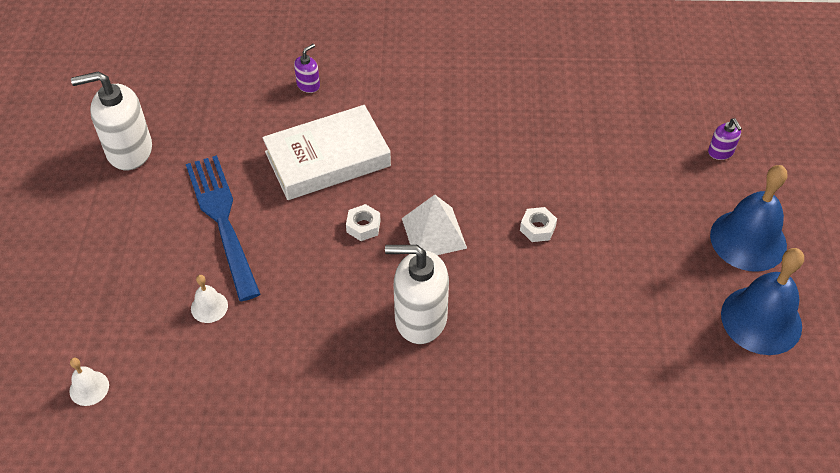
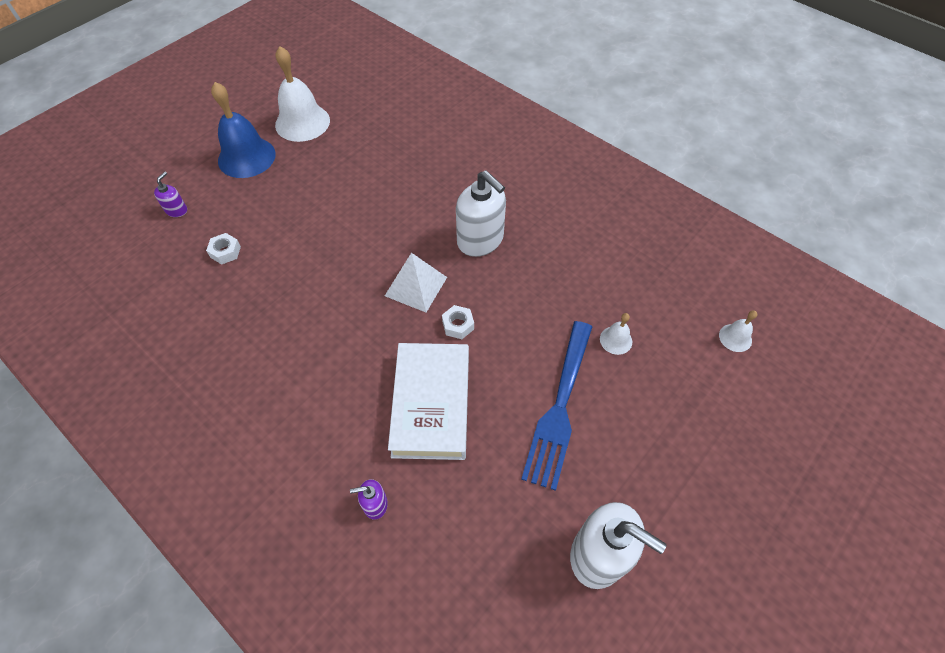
camera: 140 degrees left, 5 degrees up
(327, 159) = (431, 404): white book -> white book turned 75 degrees clockwise
(537, 228) = (348, 243): white nut -> white nut (225, 252)
(761, 320) = (302, 122): blue bell -> white bell

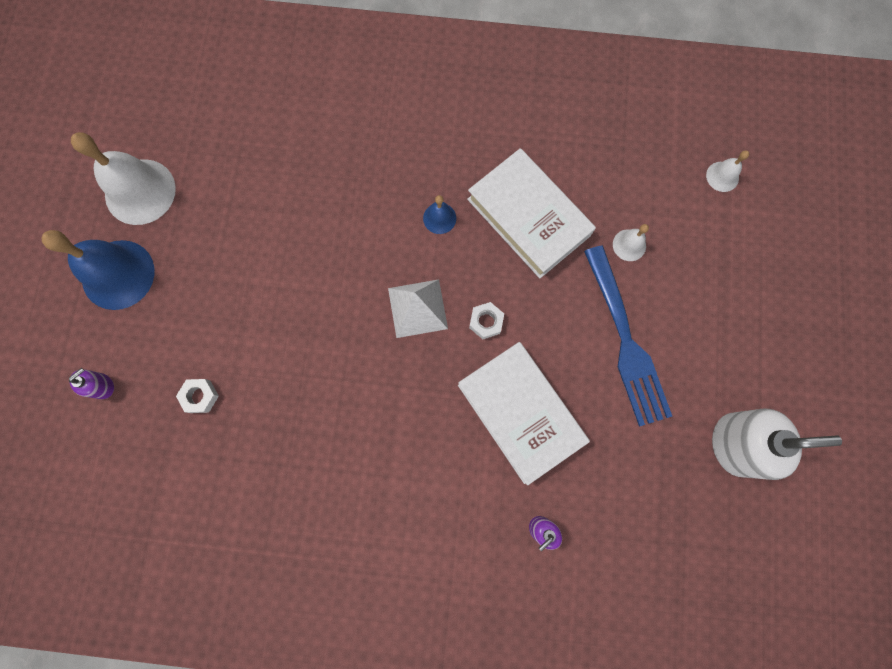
camera: 35 degrees left, 20 degrees up
(176, 210) = (102, 386): purple soap dispenser -> purple soap dispenser turned 60 degrees clockwise
(480, 240) = (439, 218): white soap dispenser -> blue bell
(548, 276) = (528, 217): none -> white book

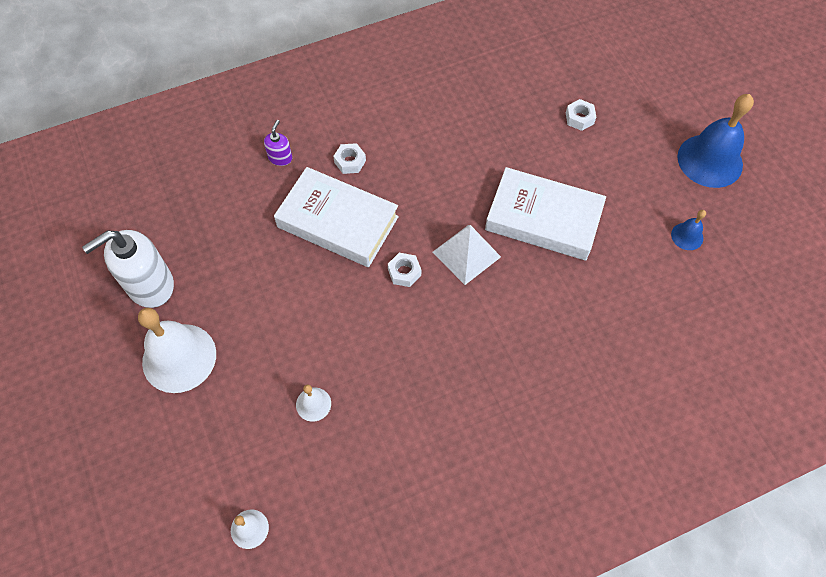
camera: 150 degrees right, 15 degrees down
(102, 386) = (650, 92): purple soap dispenser -> none
(140, 191) = (754, 224): white bell -> white bell (179, 357)
(439, 218) = (498, 335): blue bell -> blue bell (687, 236)
(470, 481) = (350, 162): none -> white nut
(528, 217) = (420, 379): white book -> white book (543, 219)
(626, 341) = (277, 317): blue fork -> none

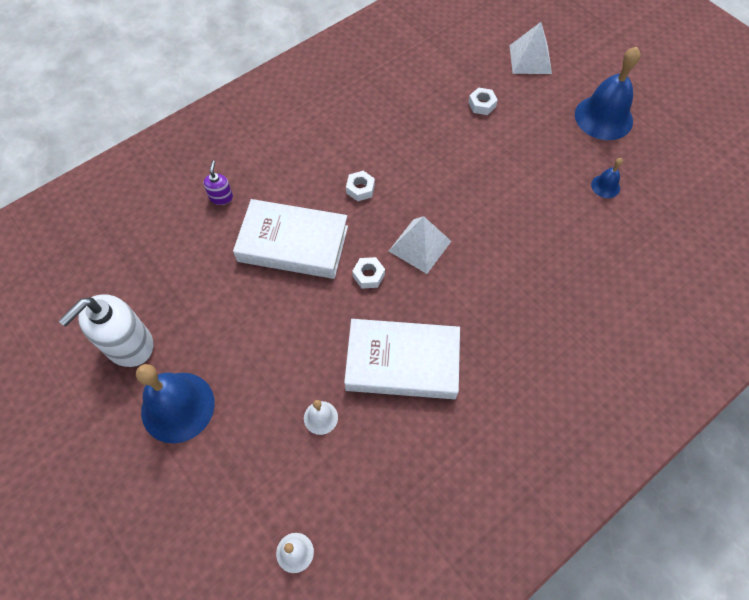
camera: 15 degrees left, 0 degrees up
(179, 357) = (178, 407): white bell -> blue bell
(350, 162) = (288, 186): white nut -> white nut (360, 189)
(543, 219) = (478, 199): white book -> white book (402, 362)
(649, 79) = (530, 59): none -> white pyramid

